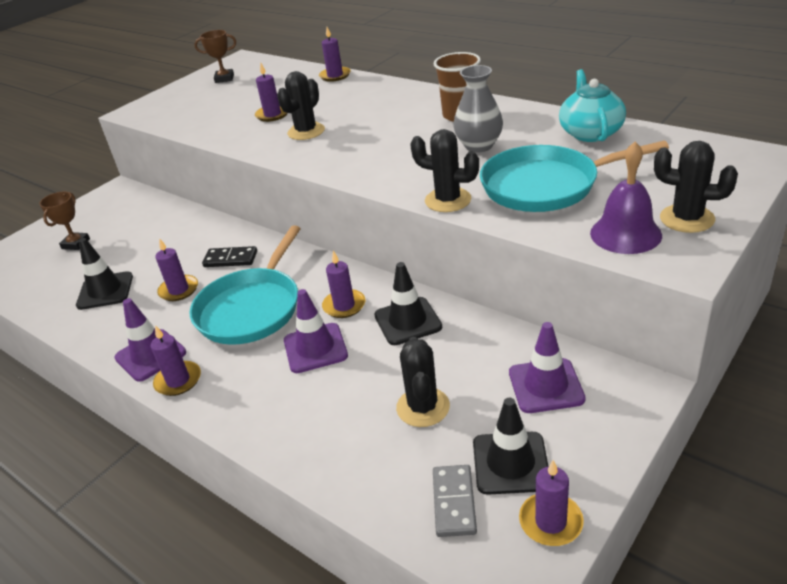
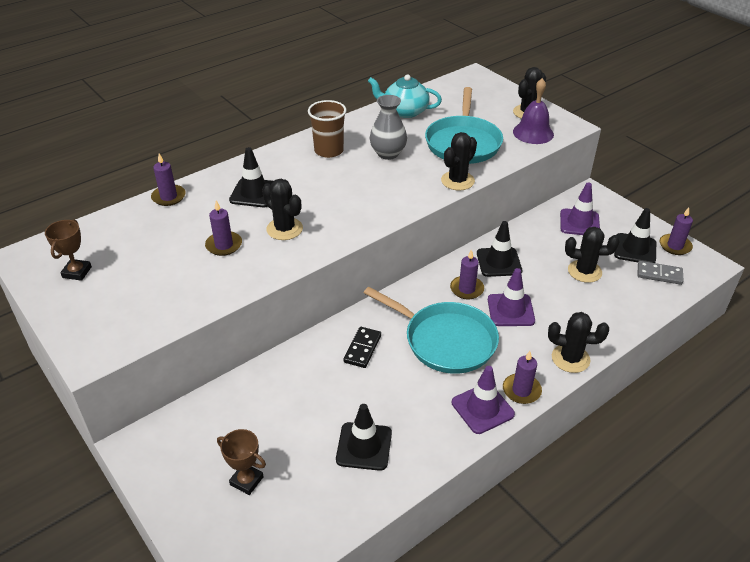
camera: 80 degrees left, 5 degrees up
(179, 290) = (393, 387): purple candle -> none
(235, 416) = (570, 358): none -> black cactus
(358, 104) = (254, 193): none -> black traffic cone

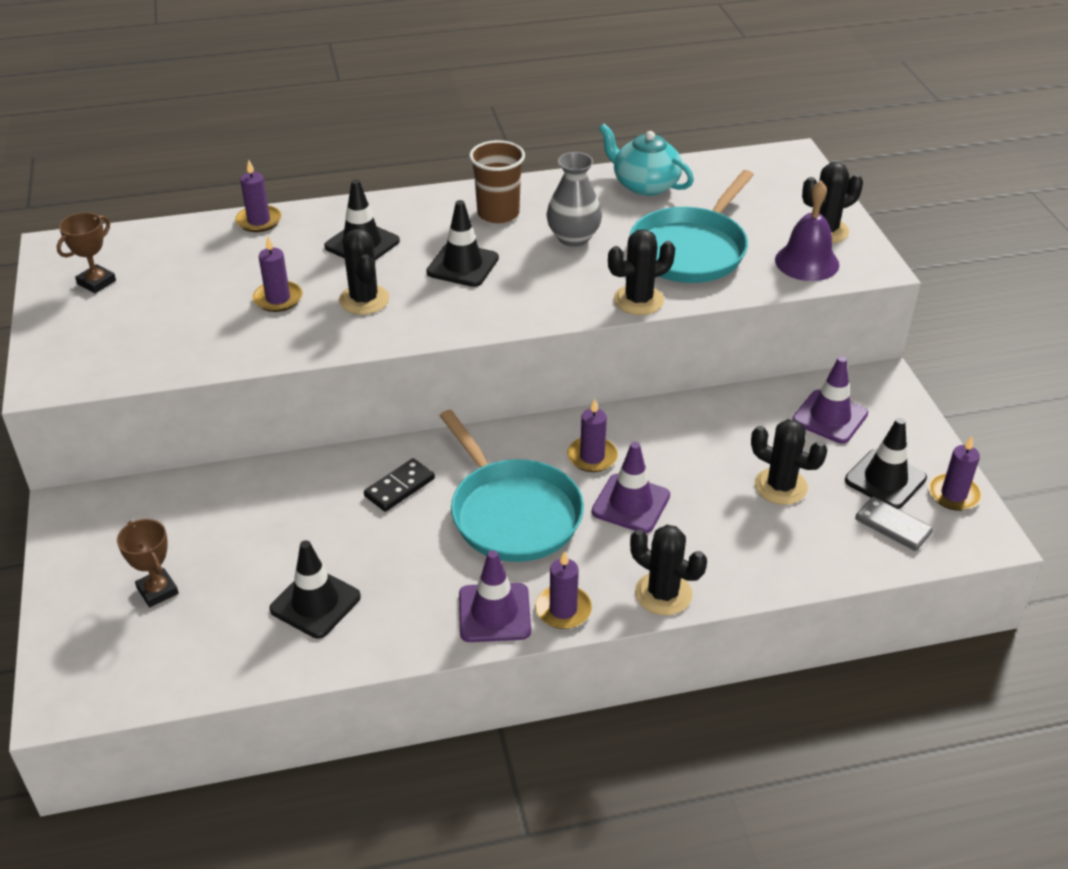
camera: 25 degrees right, 0 degrees up
(499, 262) = (665, 435): black traffic cone -> black traffic cone (462, 265)

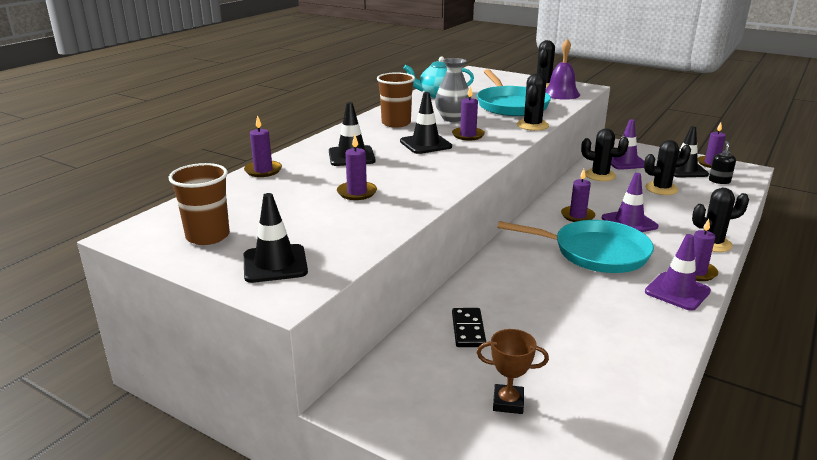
camera: 45 degrees left, 15 degrees down
(96, 282) = (208, 236): brown trophy -> brown cup
(315, 603) = (600, 344): black traffic cone -> black traffic cone (275, 264)
(364, 300) = (407, 173): black cactus -> black cactus (600, 175)
(399, 487) = (525, 273): black domino -> black domino (468, 330)
(532, 276) = (468, 135): none -> purple candle
(893, 526) = (719, 181): grey domino -> black soap dispenser

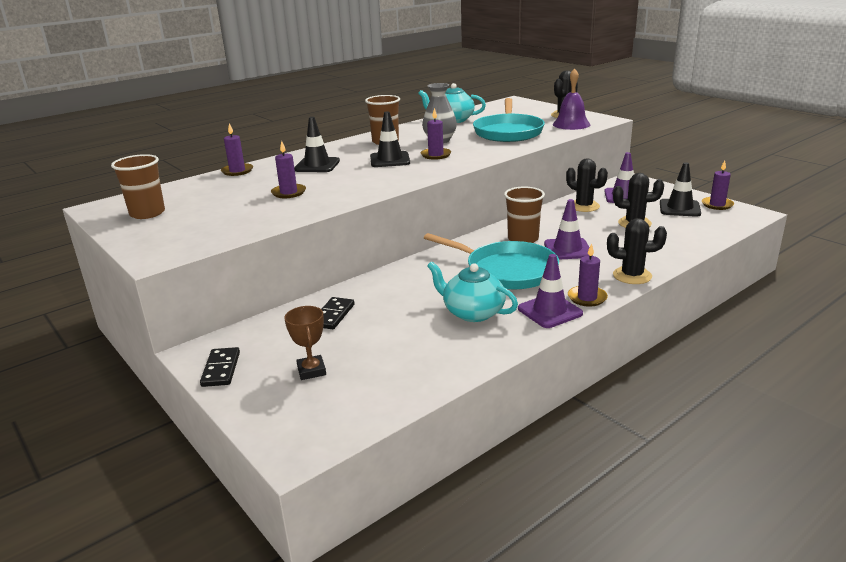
camera: 20 degrees right, 0 degrees up
(275, 264) = (171, 236): black traffic cone -> none
(402, 421) = (221, 369): none -> black domino
(508, 402) = (311, 371): brown trophy -> brown trophy turned 45 degrees clockwise
(532, 125) = (506, 150): black cactus -> none
(577, 216) = (523, 239): purple candle -> brown cup
(607, 304) = (472, 312): none -> turquoise teapot
(719, 181) = (706, 221): black soap dispenser -> none

